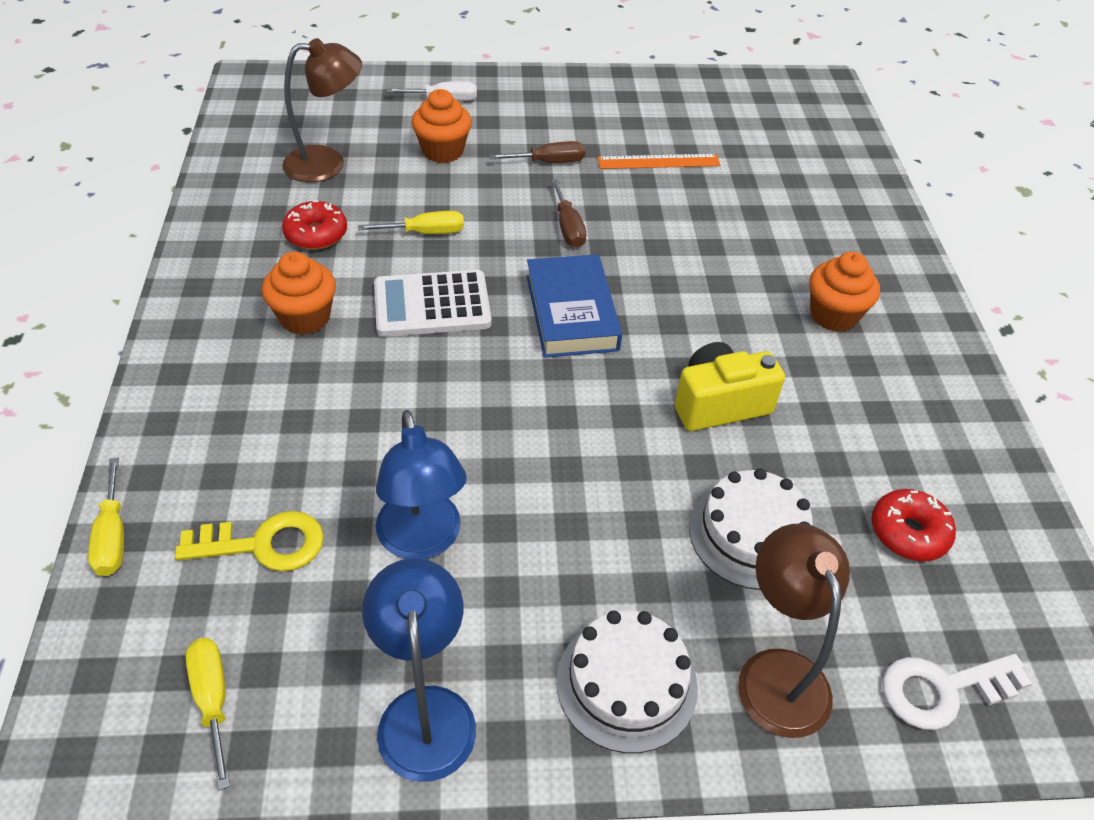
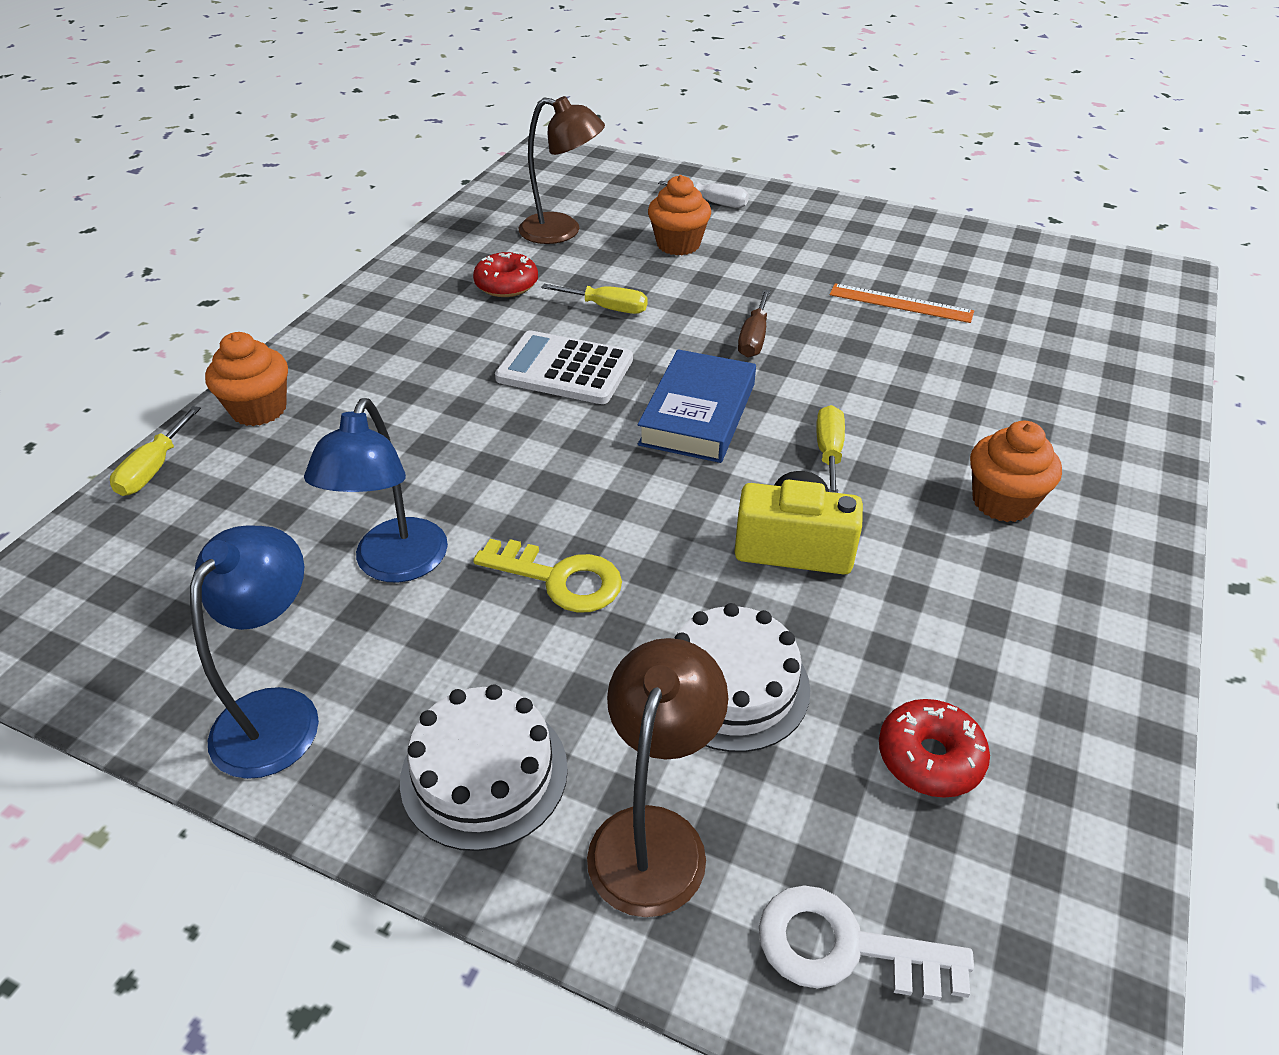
camera: 30 degrees right, 5 degrees down
(213, 700) = (120, 626): yellow screwdriver -> yellow screwdriver (829, 452)
(263, 544) = (261, 517): yellow key -> yellow key (560, 579)
(305, 317) = (443, 348): orange cupcake -> orange cupcake (259, 409)
(549, 162) = (779, 277): brown screwdriver -> none

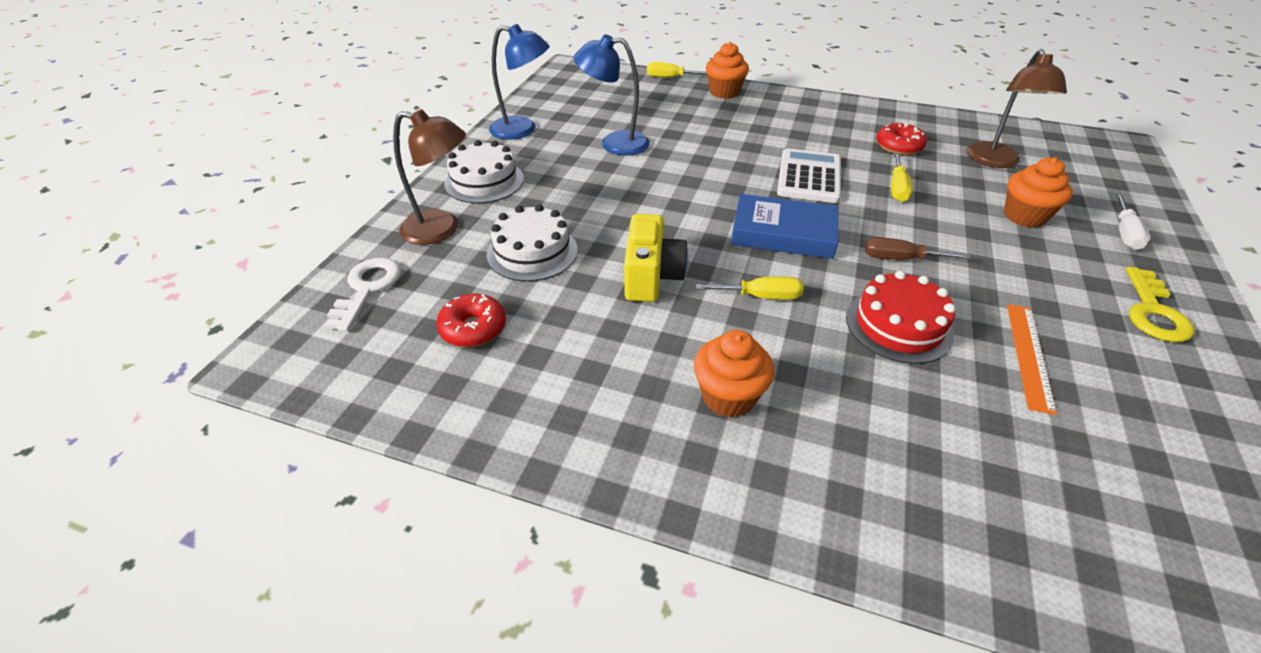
camera: 85 degrees right, 0 degrees up
(560, 579) = (610, 191): yellow key -> yellow key (1153, 312)
(868, 365) = (898, 325): none -> red cake

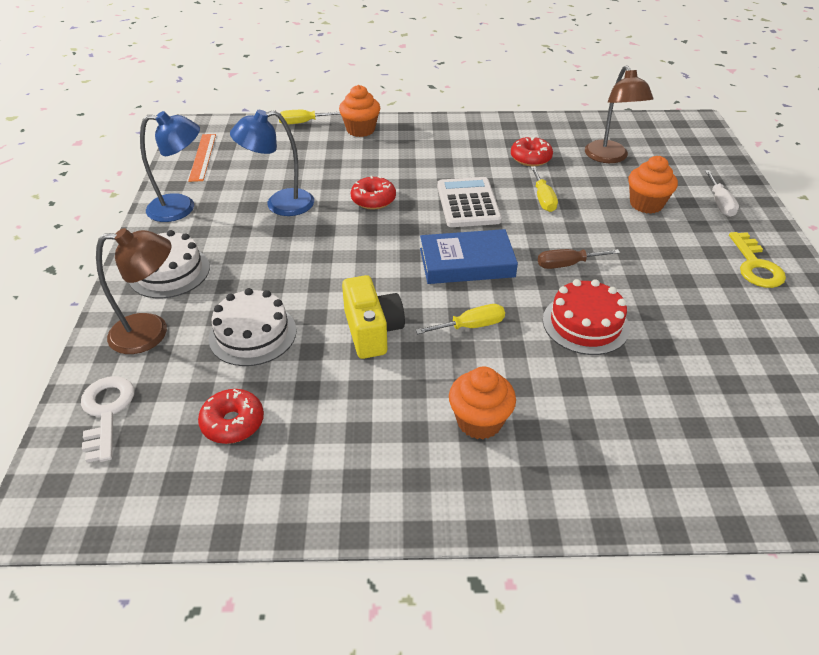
camera: 20 degrees left, 0 degrees up
(709, 155) = (373, 200): none -> red donut
(1029, 355) = (684, 324): orange ruler -> orange ruler (202, 157)

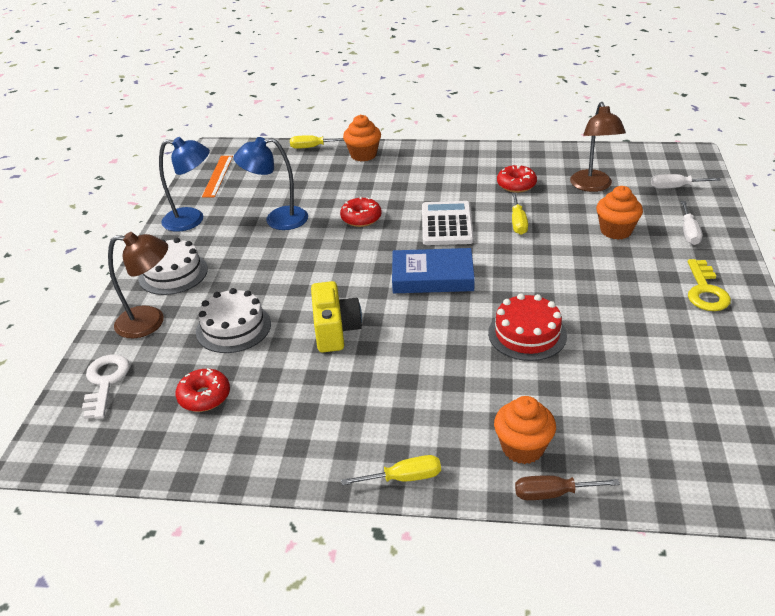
camera: 10 degrees right, 5 degrees down
(471, 326) = (423, 331): yellow screwdriver -> yellow screwdriver (404, 478)
(479, 421) = (411, 409): orange cupcake -> orange cupcake (522, 448)
(567, 264) = (524, 282): brown screwdriver -> brown screwdriver (552, 494)
(692, 156) = (675, 187): none -> white screwdriver

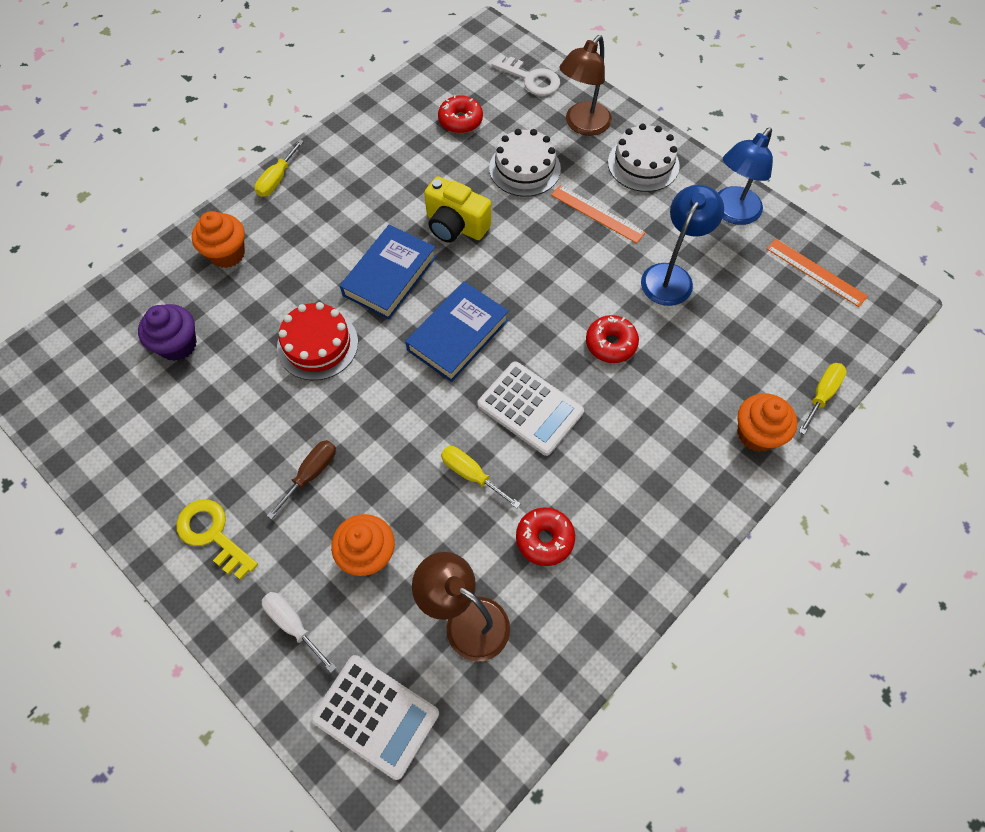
camera: 125 degrees right, 25 degrees up
(249, 271) = (597, 214): none -> orange ruler
(424, 336) = (389, 276): none -> blue book
(552, 494) = (181, 241): brown screwdriver -> brown screwdriver (311, 474)
(634, 409) = (178, 345): none -> purple cupcake
(675, 187) = (376, 716): white screwdriver -> white calculator

